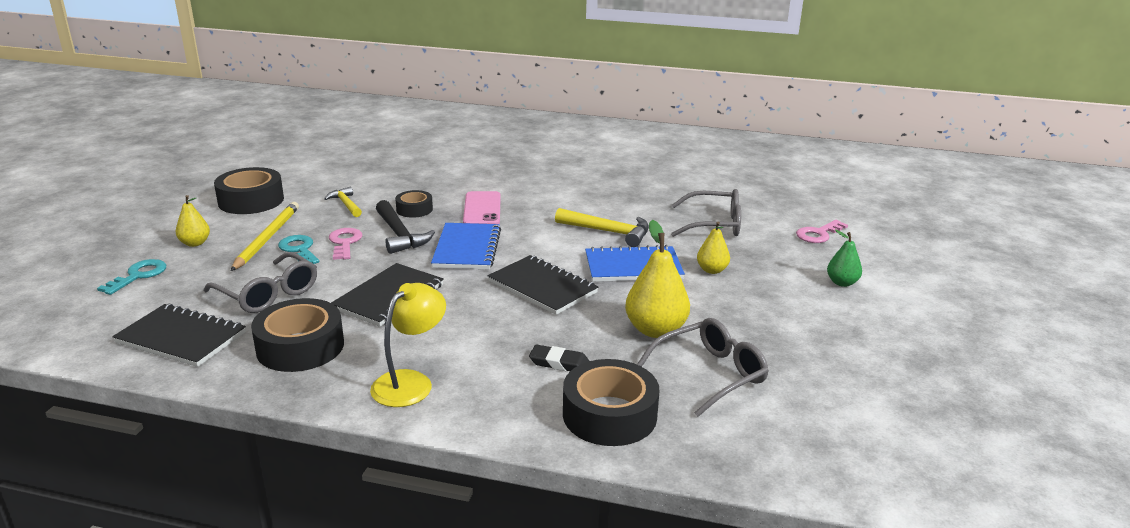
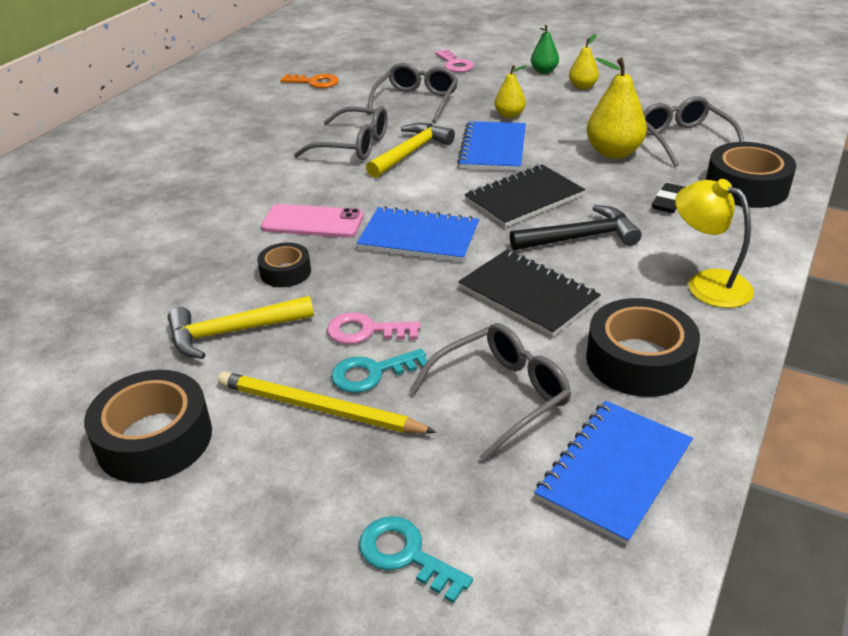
camera: 75 degrees left, 10 degrees up
(181, 338) = (614, 472): black notebook -> blue notebook
(195, 243) = (303, 495): yellow pear -> yellow pear (582, 87)
(346, 204) = (233, 332): yellow hammer -> yellow hammer, size x1.56
(400, 235) = (360, 285): black hammer -> black hammer (580, 238)
(610, 208) = (352, 145): none -> grey glasses
(724, 179) = (315, 82): none -> orange key

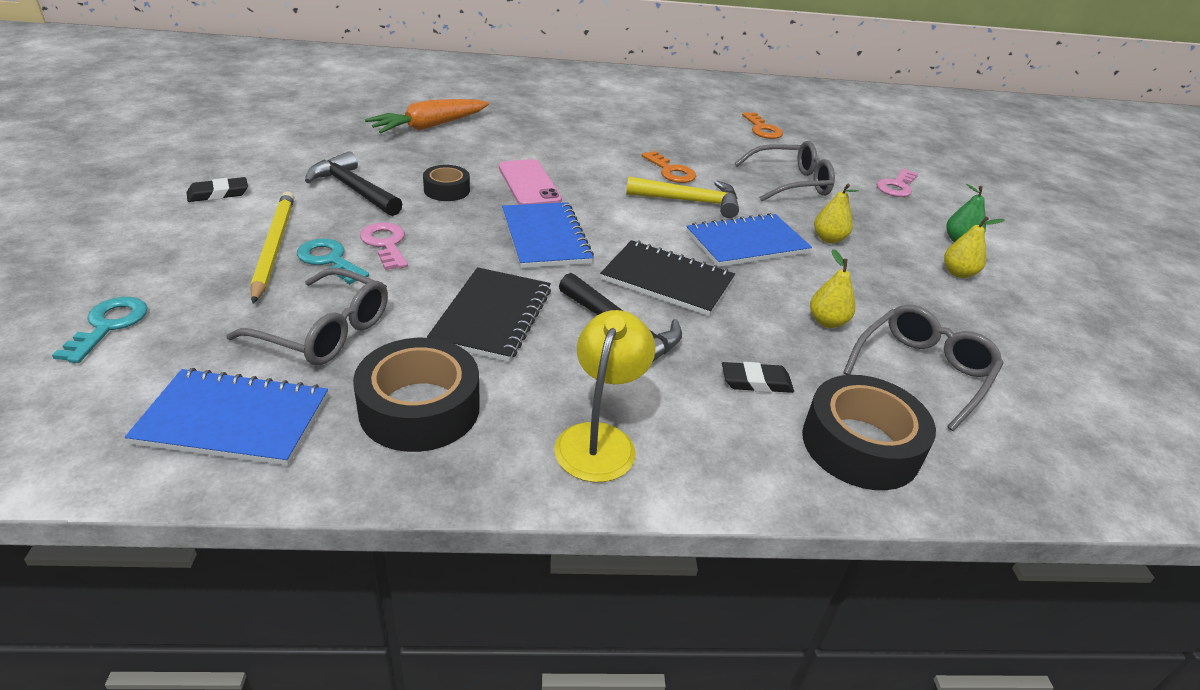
camera: 55 degrees right, 0 degrees up
(126, 253) = (429, 126): none -> orange carrot
(154, 439) = (218, 194): black tape -> black eraser
(233, 332) = (354, 189): yellow hammer -> black hammer
(352, 145) = (671, 171): grey glasses -> orange key
(613, 152) = (827, 322): yellow pear -> yellow pear, size x0.58

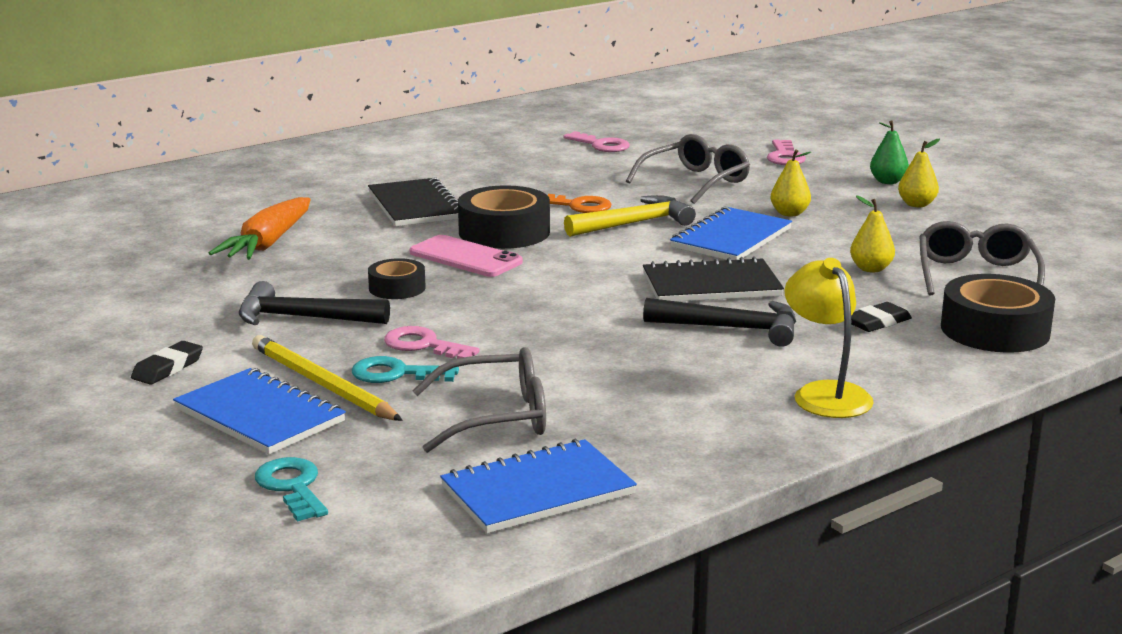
camera: 30 degrees left, 15 degrees down
(419, 408) = (667, 428): black tape -> black tape (504, 232)
(492, 316) = (615, 357): black notebook -> black notebook (415, 206)
(545, 238) = (558, 291): blue notebook -> blue notebook (259, 415)
(762, 129) = (601, 145): orange key -> pink key

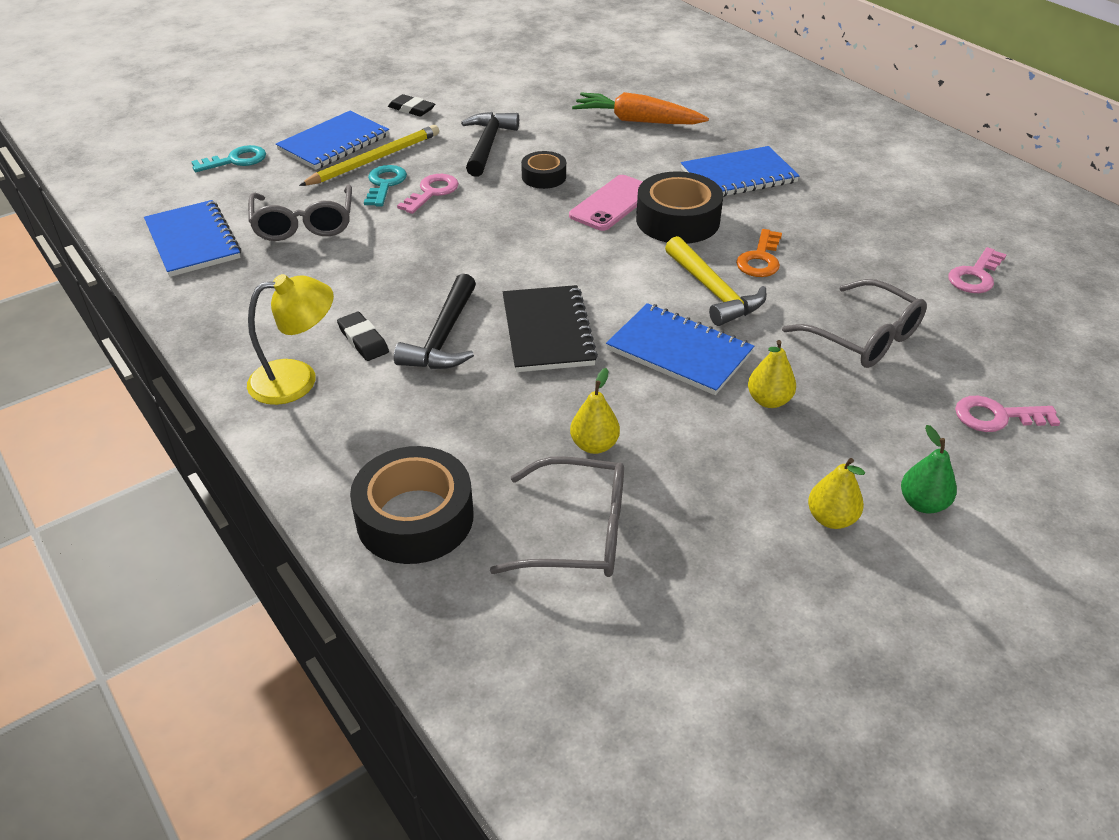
camera: 90 degrees right, 20 degrees up
(415, 206) = (738, 176): black notebook -> blue notebook
(877, 322) = (446, 431): black eraser -> black eraser (363, 340)

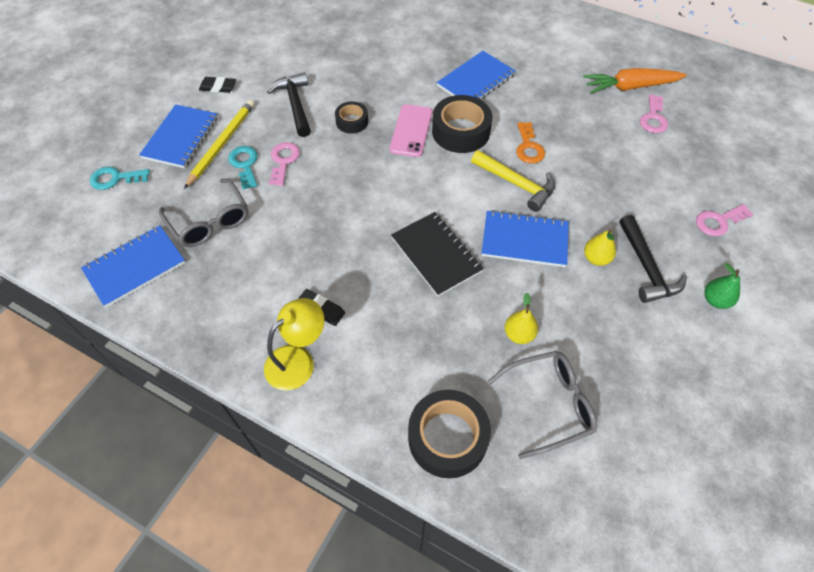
camera: 25 degrees left, 15 degrees up
(193, 241) = (135, 267): blue notebook -> blue notebook turned 75 degrees counterclockwise
(236, 160) = (115, 178): turquoise key -> turquoise key turned 135 degrees counterclockwise
(443, 337) = (373, 285): black hammer -> black hammer (646, 267)
(636, 121) = (383, 51): orange carrot -> orange carrot (630, 87)
(831, 518) = (676, 332): yellow pear -> none
(862, 337) = (619, 188): grey glasses -> none

